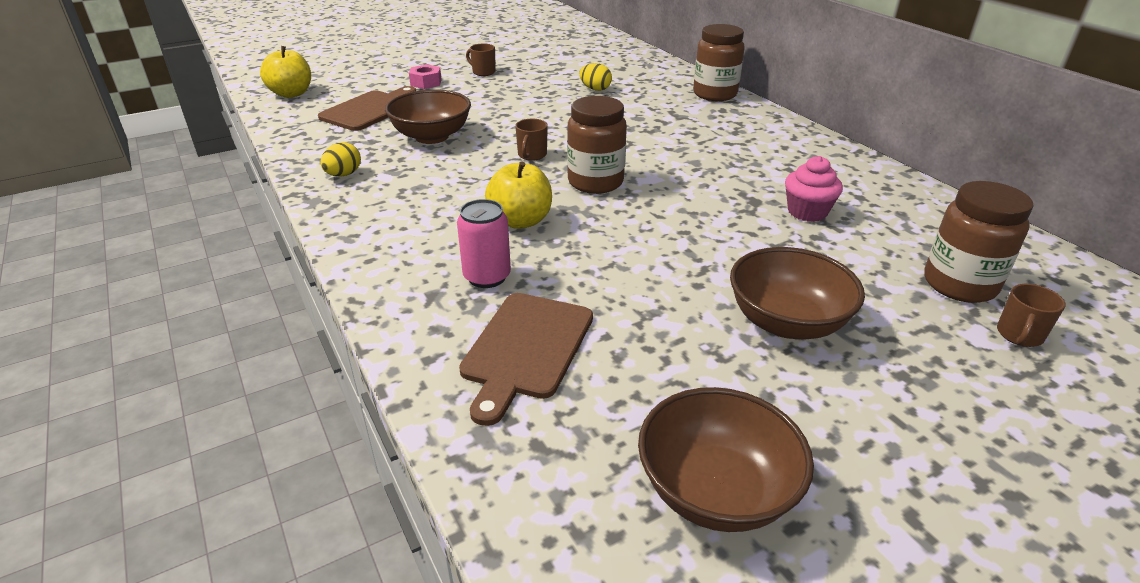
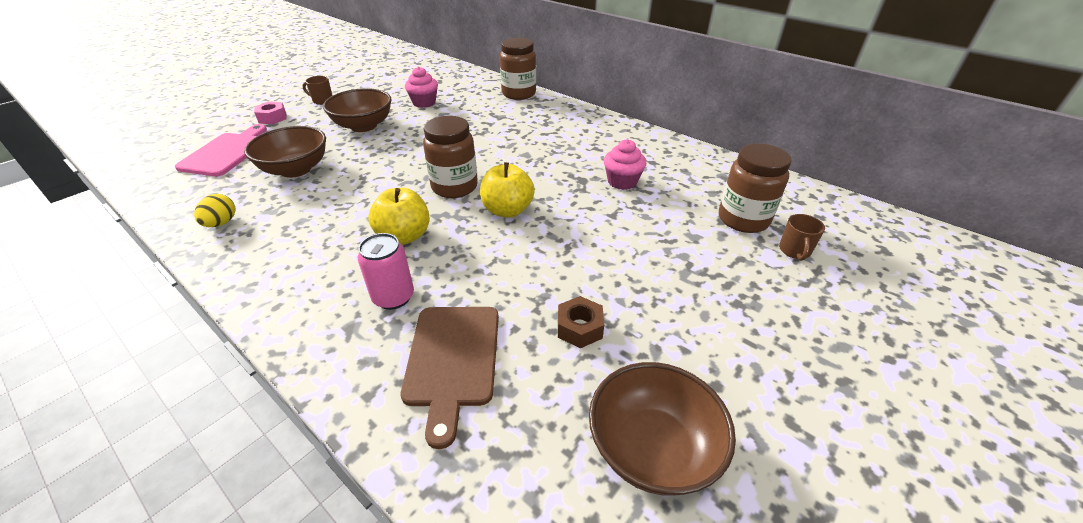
camera: 20 degrees left, 5 degrees up
(291, 94) = (139, 148): yellow apple -> yellow apple (507, 210)
(370, 110) = (227, 152): brown cutting board -> pink cutting board
(532, 155) = (392, 172): brown mug -> none
(595, 89) = (424, 103): yellow egg -> pink cupcake
(682, 353) = (579, 328): none -> brown nut
(786, 322) = (644, 280): brown bowl -> brown bowl (363, 126)

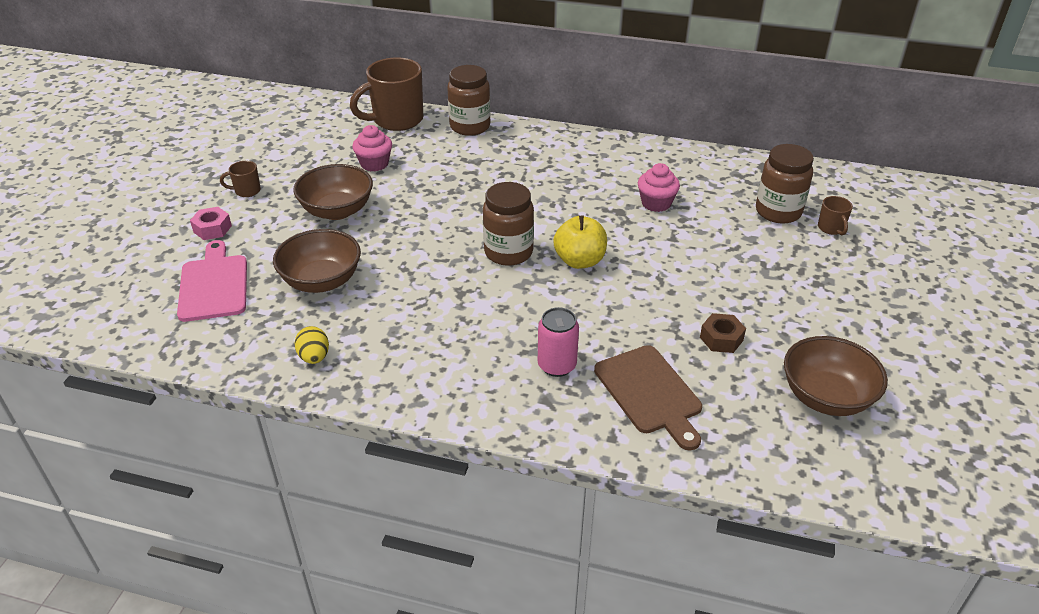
camera: 25 degrees left, 0 degrees up
(404, 236) = (510, 313): yellow apple -> none
(470, 80) = (396, 120): none -> brown mug

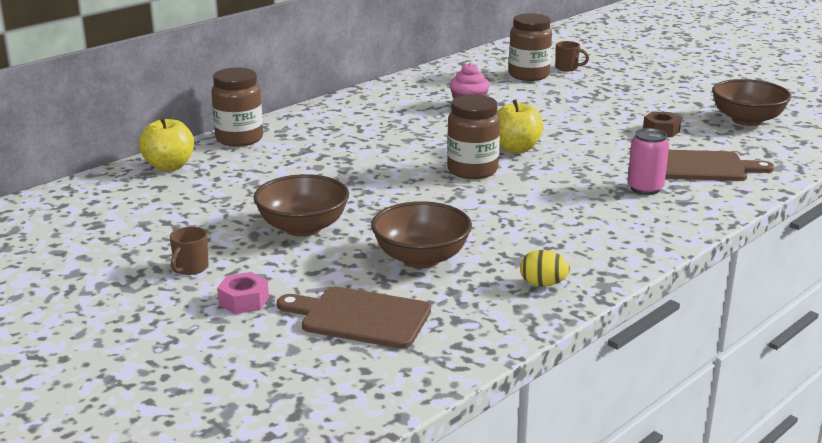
camera: 60 degrees left, 15 degrees down
(214, 285) = (360, 317): pink cutting board -> brown cutting board
(374, 164) = (239, 193): pink cupcake -> none
(396, 120) = (169, 166): brown mug -> yellow apple

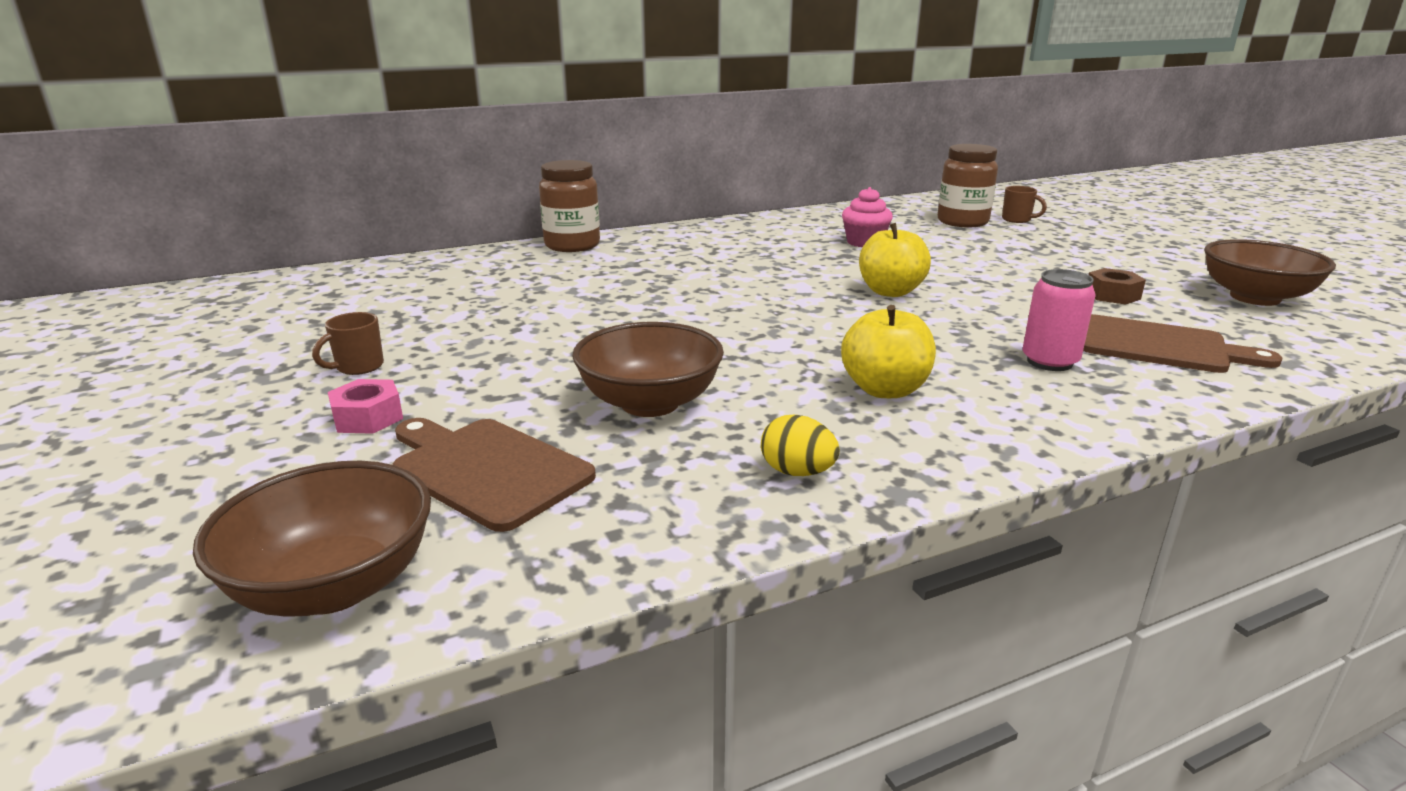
camera: 20 degrees right, 0 degrees up
(169, 166) = (470, 261): yellow apple -> yellow apple (885, 390)
(303, 228) = (539, 342): brown bowl -> brown bowl (334, 586)
(472, 170) = (813, 308): brown jar -> none

